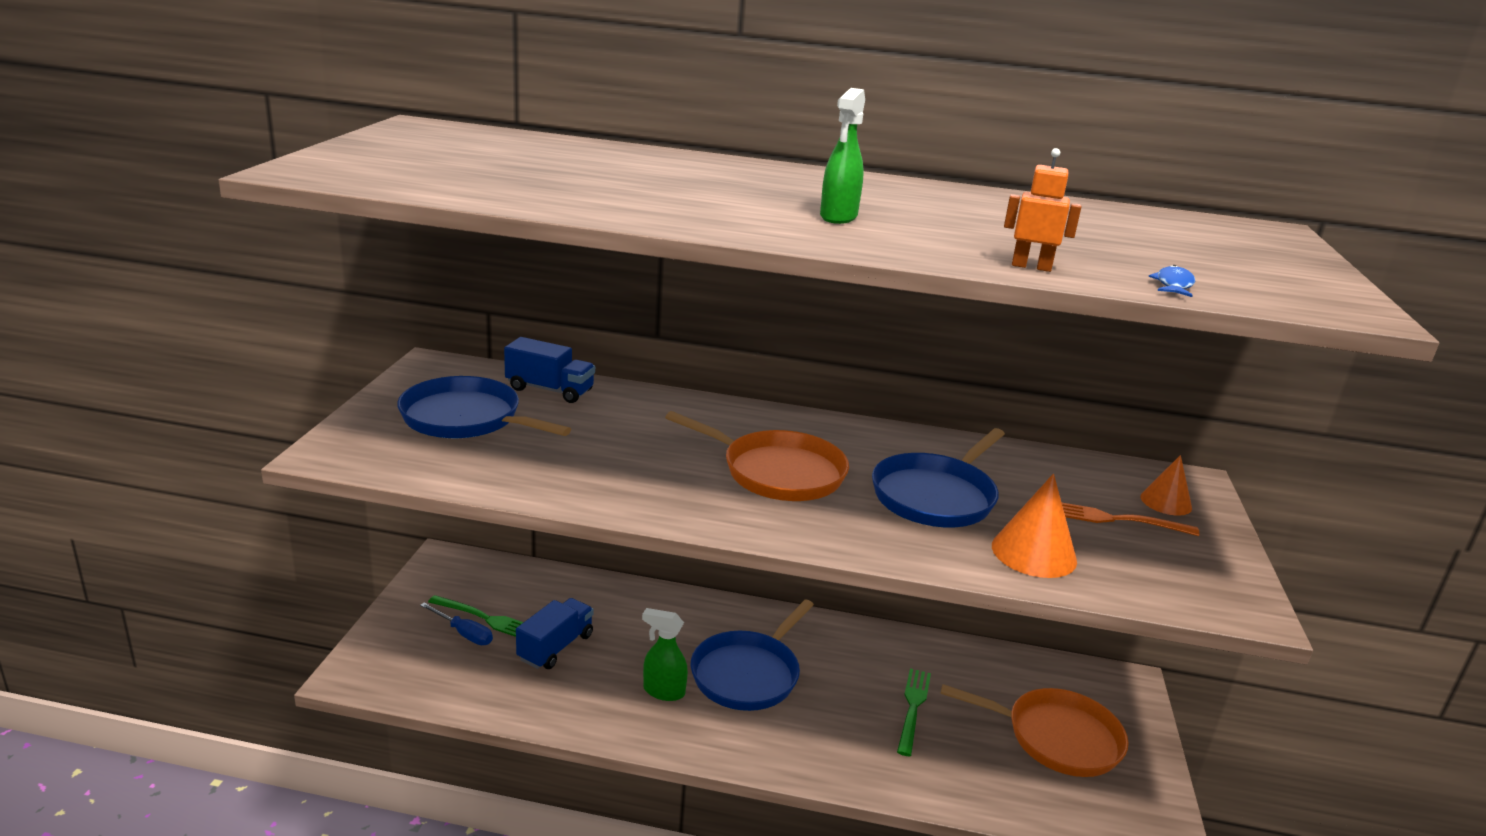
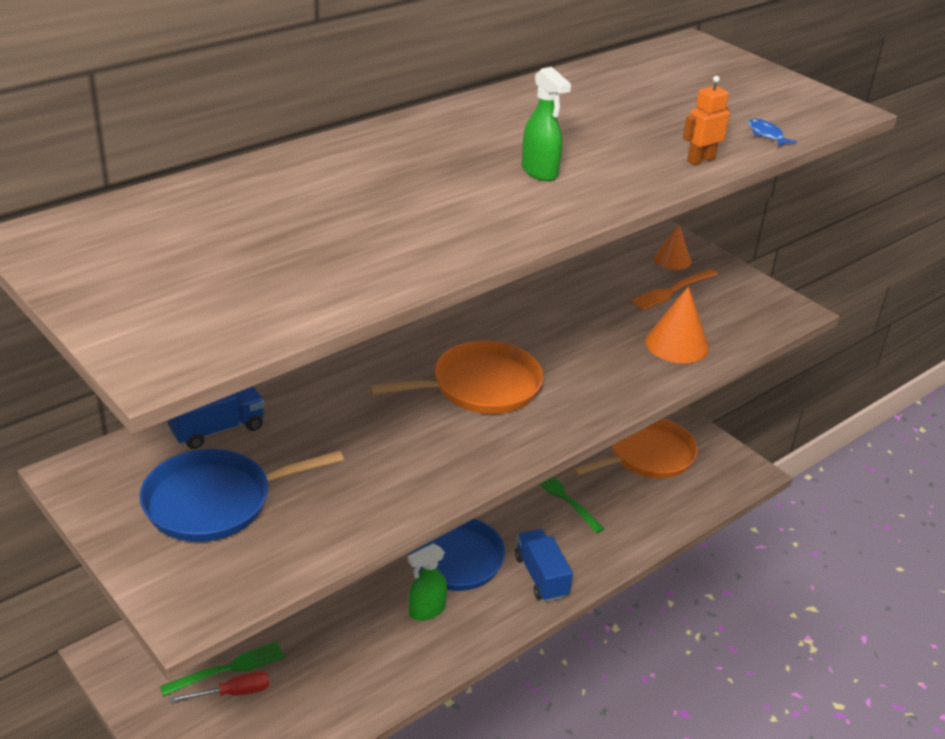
camera: 50 degrees left, 10 degrees up
(464, 633) = (233, 693): blue screwdriver -> red screwdriver
(555, 647) = (312, 644): blue truck -> blue truck (541, 576)
(936, 496) = (580, 339): blue pan -> none

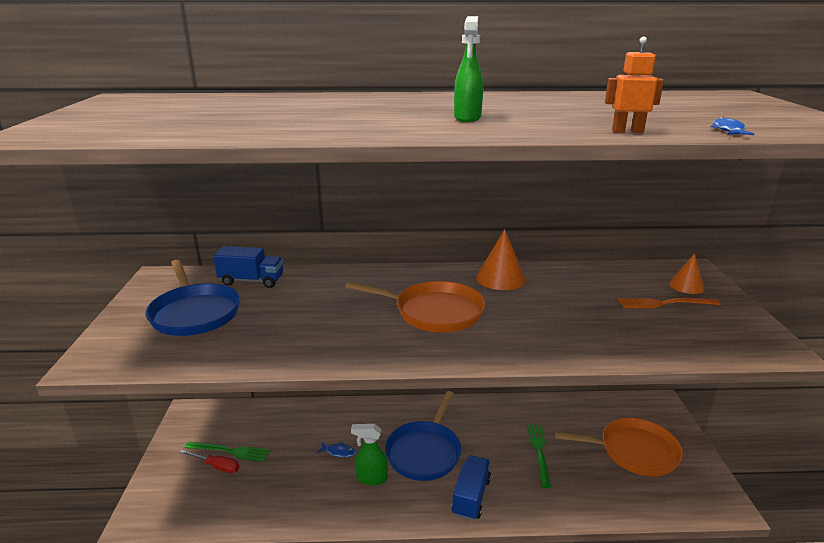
camera: 40 degrees right, 10 degrees down
(214, 502) = (195, 313): blue pan -> blue pan turned 135 degrees counterclockwise
(361, 602) = (338, 452): none -> blue fish
(677, 344) = (628, 337): orange cone -> orange cone (500, 278)

